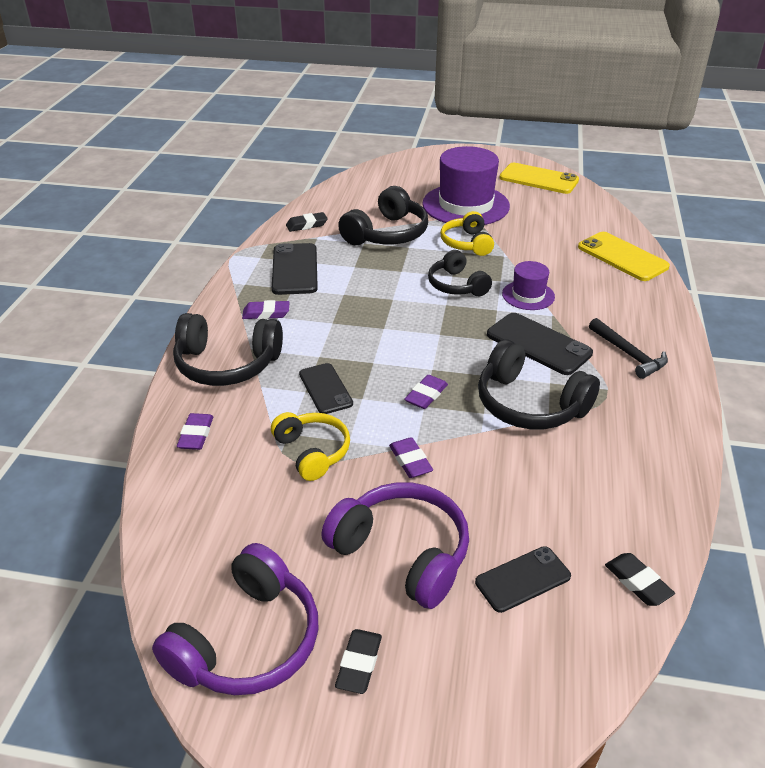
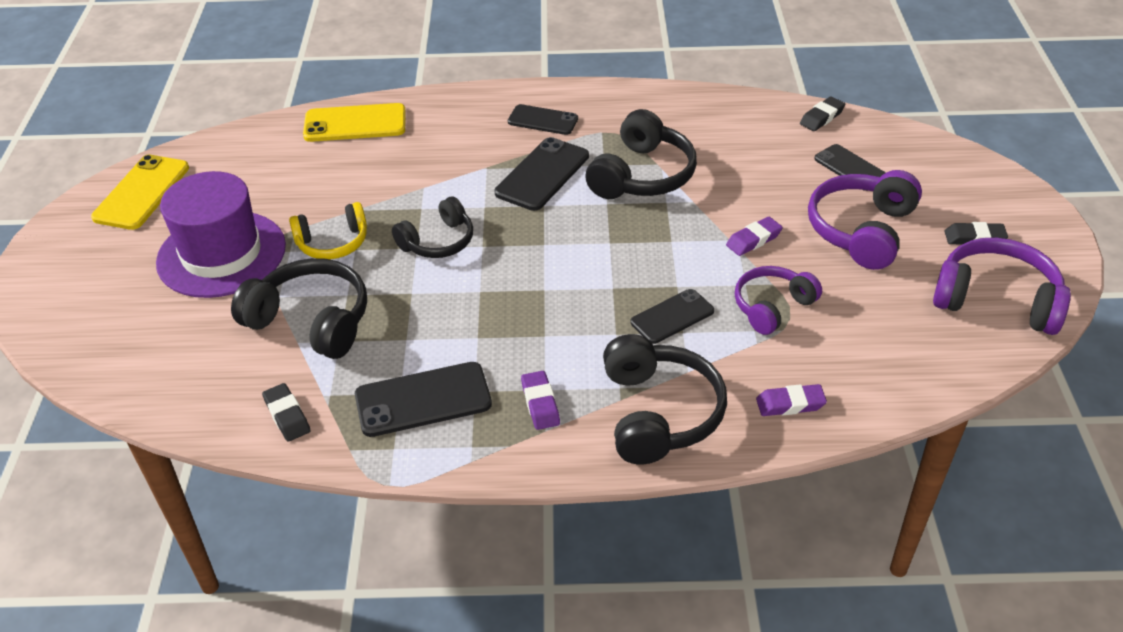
camera: 100 degrees left, 5 degrees up
(312, 452) = (772, 307): yellow headphones -> purple headphones
(426, 395) = (654, 241): purple eraser -> none
(528, 295) = (449, 186): purple hat -> none
(622, 257) = (355, 124): yellow phone -> yellow phone turned 45 degrees clockwise
(628, 354) = (543, 120): black hammer -> black phone

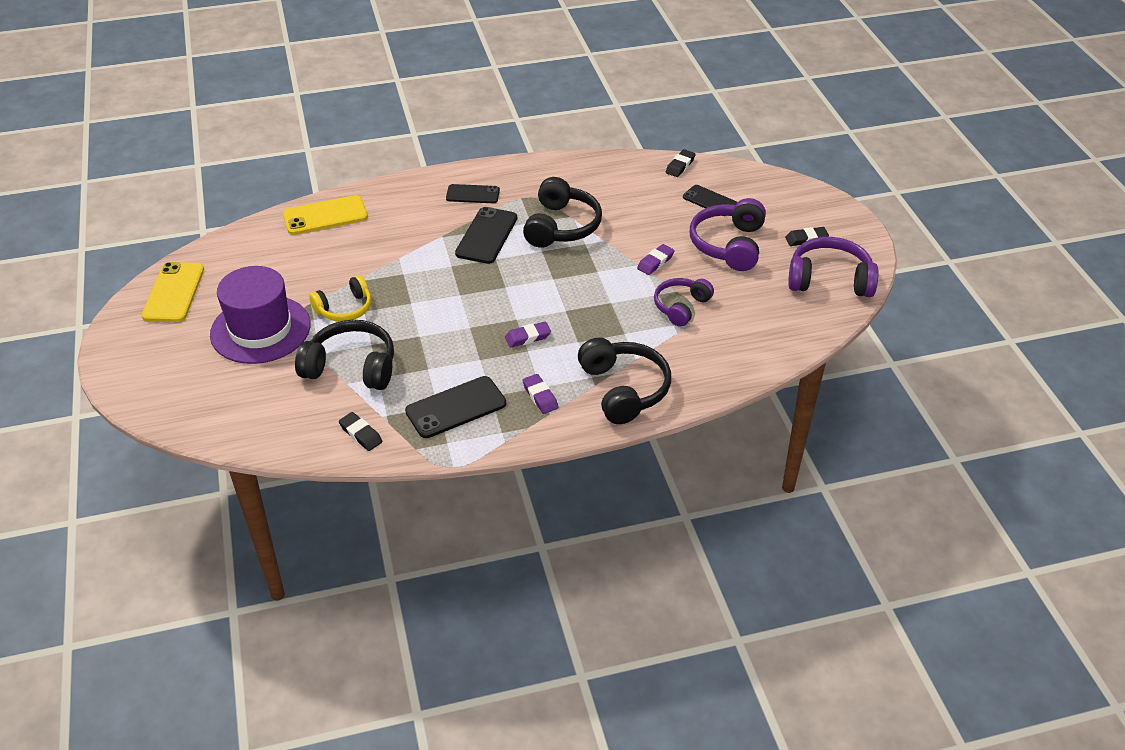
camera: 15 degrees left, 0 degrees up
(438, 241) = (425, 296): black headphones -> none
(672, 316) = (613, 324): black phone -> none
(790, 404) = (710, 369): purple eraser -> purple eraser (528, 337)

